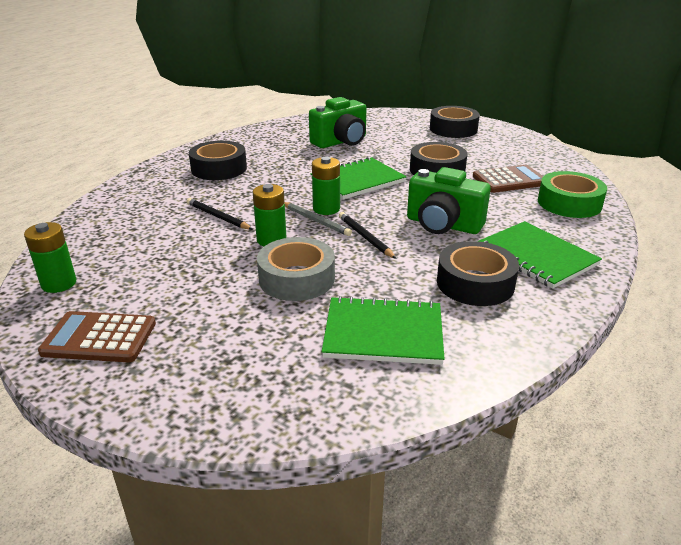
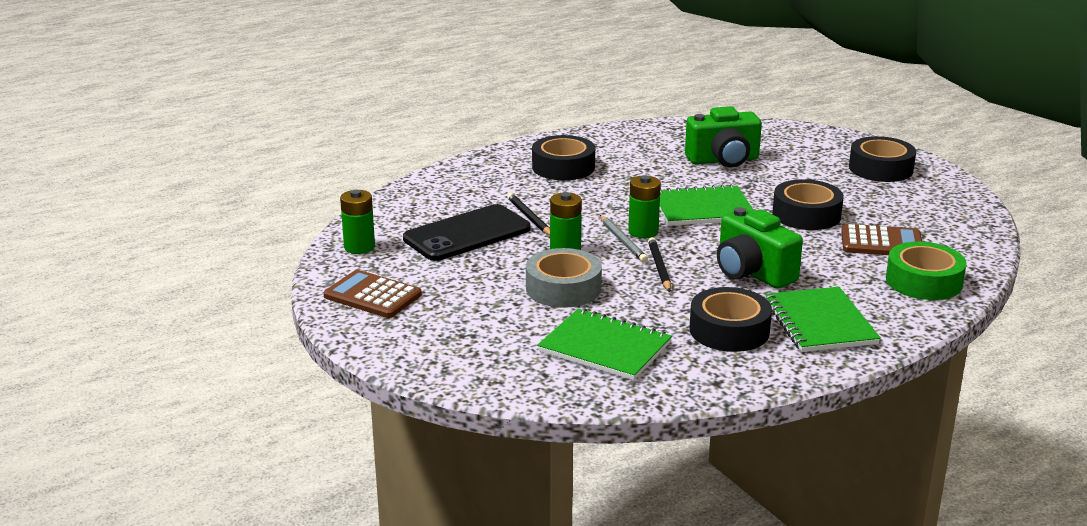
camera: 25 degrees right, 5 degrees down
(168, 245) = (467, 234): none -> black phone

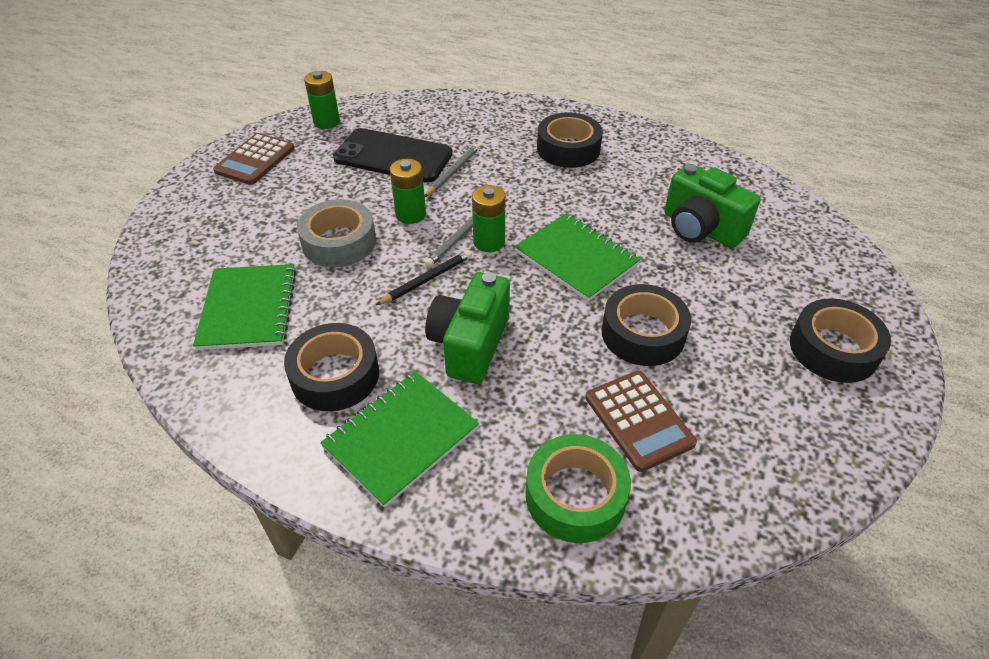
camera: 55 degrees right, 20 degrees up
(373, 295) = (255, 160): brown calculator -> brown calculator turned 150 degrees counterclockwise
(529, 217) = (453, 172): black pencil -> grey pencil

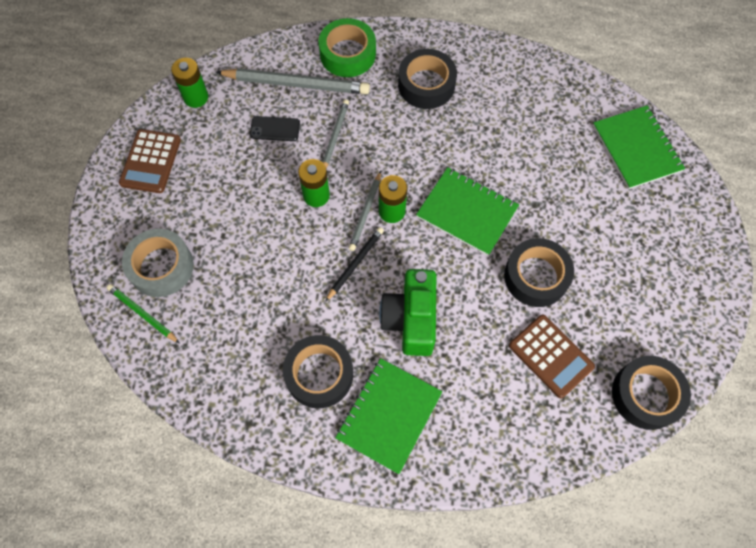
camera: 15 degrees left, 20 degrees up
(170, 278) = (142, 314): none -> green pencil
(248, 308) = (223, 329): green notebook -> green notebook (636, 148)
(339, 242) = (268, 241): grey tape -> grey tape (161, 267)
(393, 156) = (275, 129): black phone -> black phone, size x0.48
(431, 128) = (296, 84): none -> grey pencil
(575, 495) = (523, 429): green tape -> green tape (347, 54)
(700, 229) = (557, 156): green camera -> none
(833, 349) = (674, 256): black tape -> black tape (646, 395)

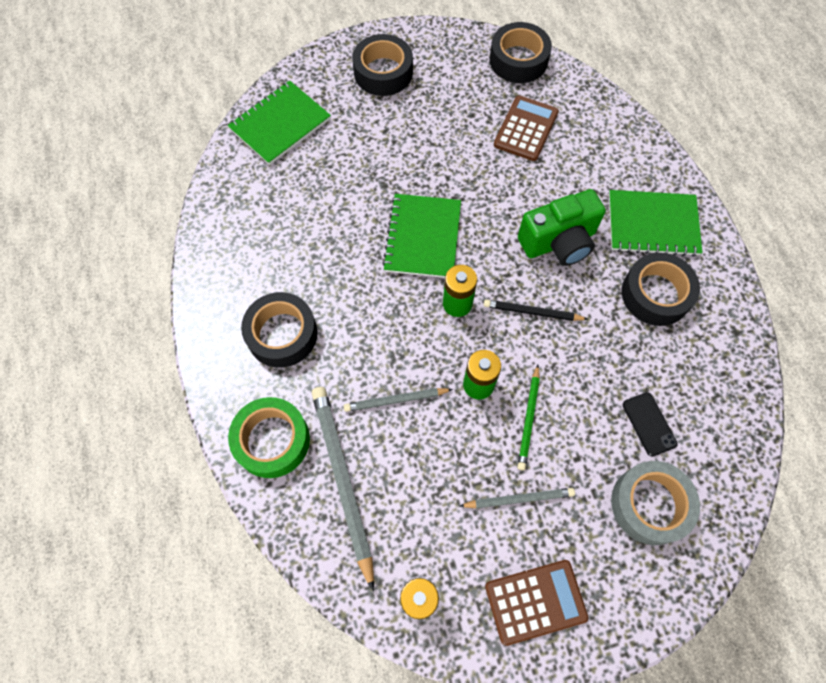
camera: 115 degrees left, 0 degrees up
(142, 314) = (709, 492): green pencil -> green pencil (528, 419)
(275, 129) = (417, 473): black phone -> black phone (649, 424)
(365, 212) = (472, 327): grey pencil -> grey pencil (519, 499)
(536, 276) = (459, 161): black tape -> black tape (383, 72)

